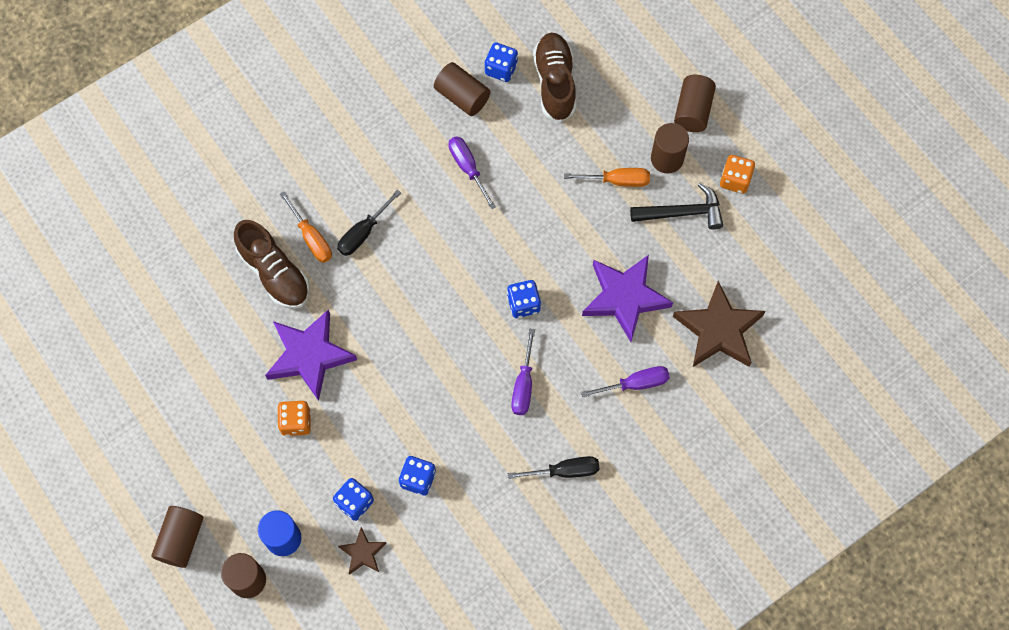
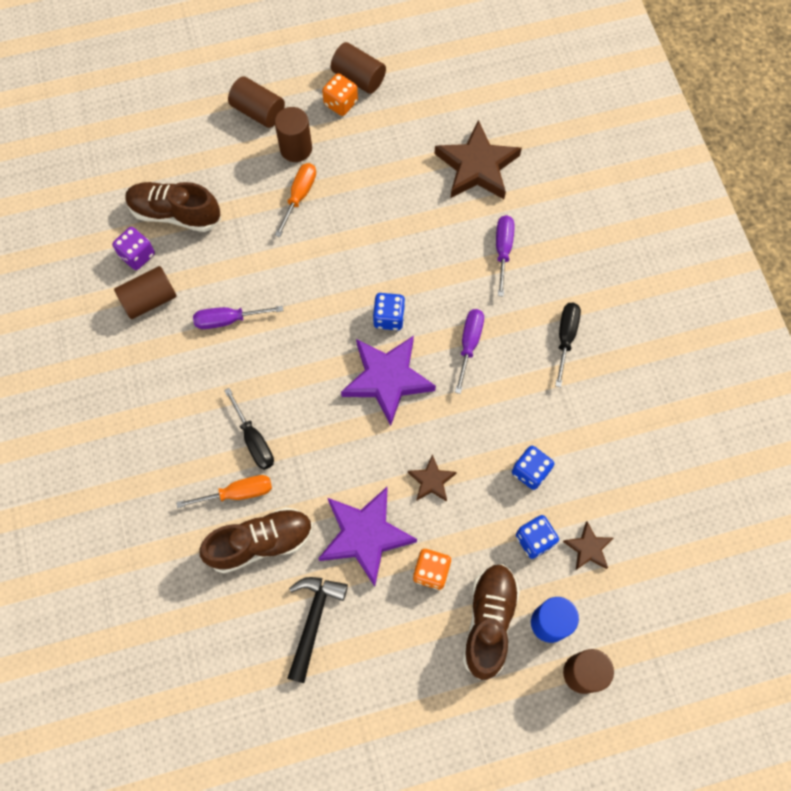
camera: 70 degrees left, 0 degrees up
(181, 540) = (518, 732): brown cylinder -> brown cylinder (358, 78)
(268, 485) = (489, 621): none -> brown shoe
(378, 395) = (431, 481): none -> brown star
(501, 69) = (137, 255): blue dice -> purple dice
(523, 384) = (469, 345): purple screwdriver -> purple screwdriver turned 105 degrees counterclockwise
(624, 297) = (417, 230): purple star -> purple star (387, 379)
(682, 213) = (354, 155): black hammer -> black hammer (313, 621)

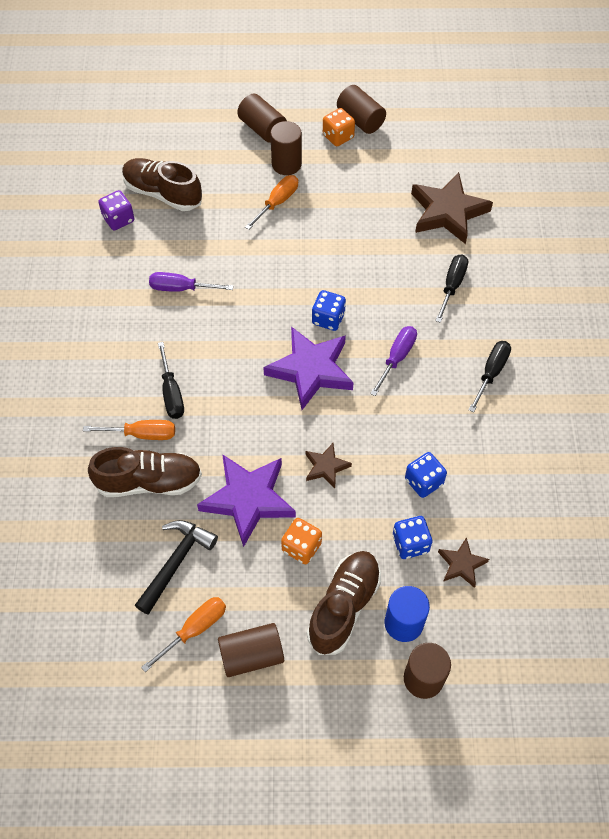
camera: 15 degrees right, 10 degrees down
(149, 299) = (117, 257): brown cylinder -> brown cylinder (251, 655)
(352, 685) = (194, 630): none -> orange screwdriver
(503, 251) = (452, 286): purple screwdriver -> black screwdriver

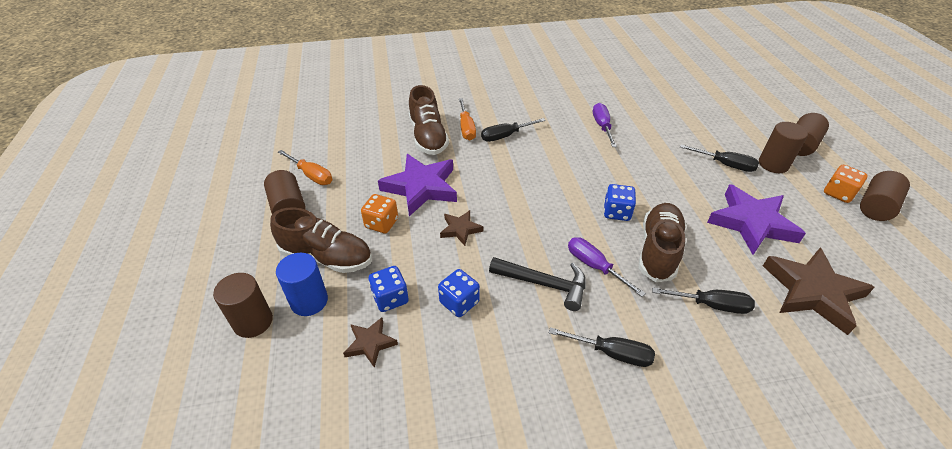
camera: 80 degrees right, 15 degrees down
(118, 219) = (647, 89): purple dice -> none
(163, 193) = (686, 104): brown shoe -> brown shoe (658, 250)
(176, 562) = (364, 159): black hammer -> black hammer (544, 284)
(277, 203) = (725, 164): orange screwdriver -> black screwdriver
(310, 370) = (556, 207): purple star -> purple star (751, 223)
(396, 358) = (595, 266): purple screwdriver -> purple screwdriver turned 150 degrees counterclockwise

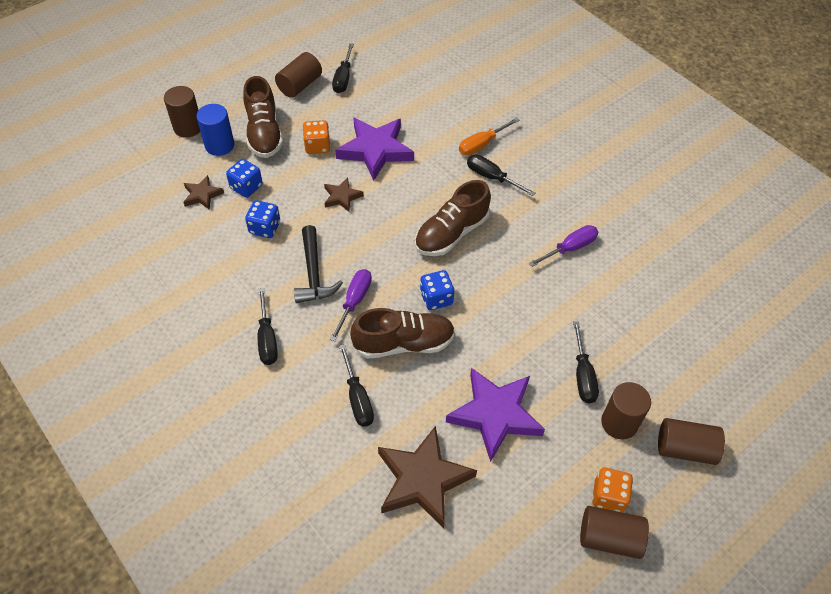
camera: 60 degrees right, 10 degrees up
(311, 175) = (343, 78): orange screwdriver -> black screwdriver
(428, 137) = (447, 124): brown shoe -> brown shoe (451, 233)

